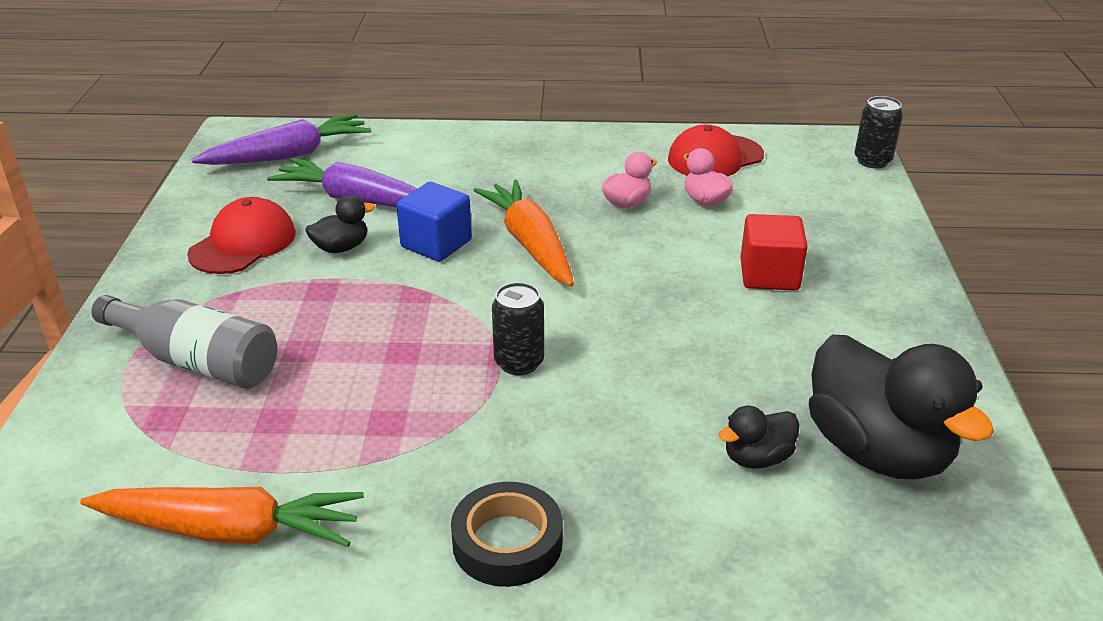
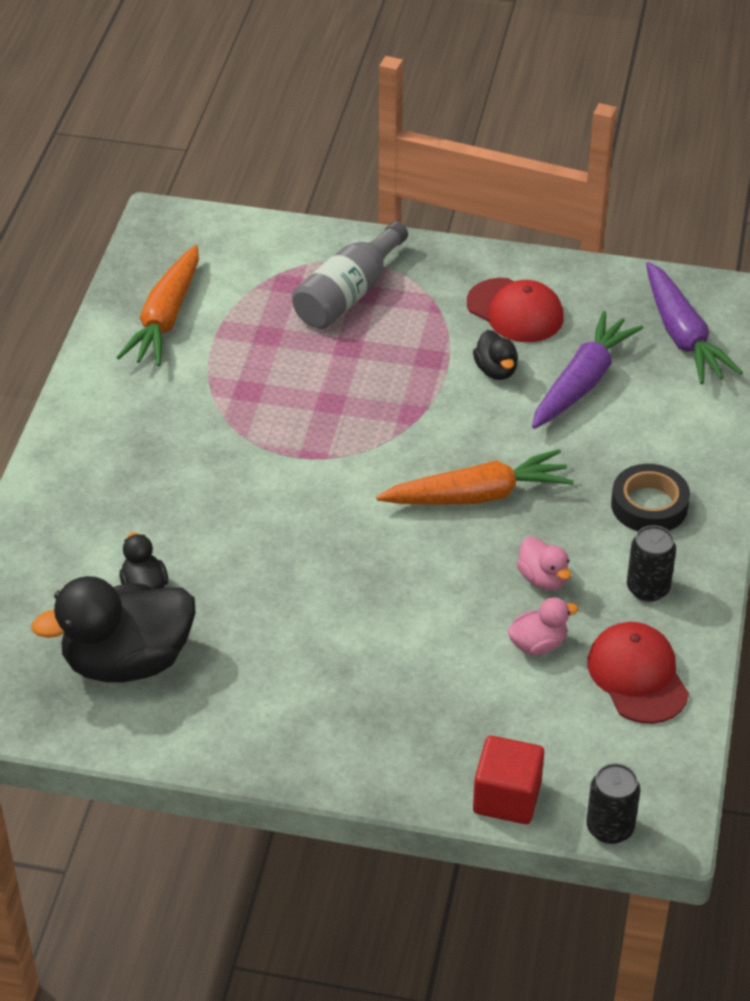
camera: 100 degrees right, 10 degrees up
(436, 244) = (490, 431): blue cube -> none
(507, 542) = (110, 442): black tape -> black tape (649, 505)
(519, 362) = (298, 468): black can -> black can (648, 588)
(769, 275) = (385, 660): red cube -> red cube (507, 797)

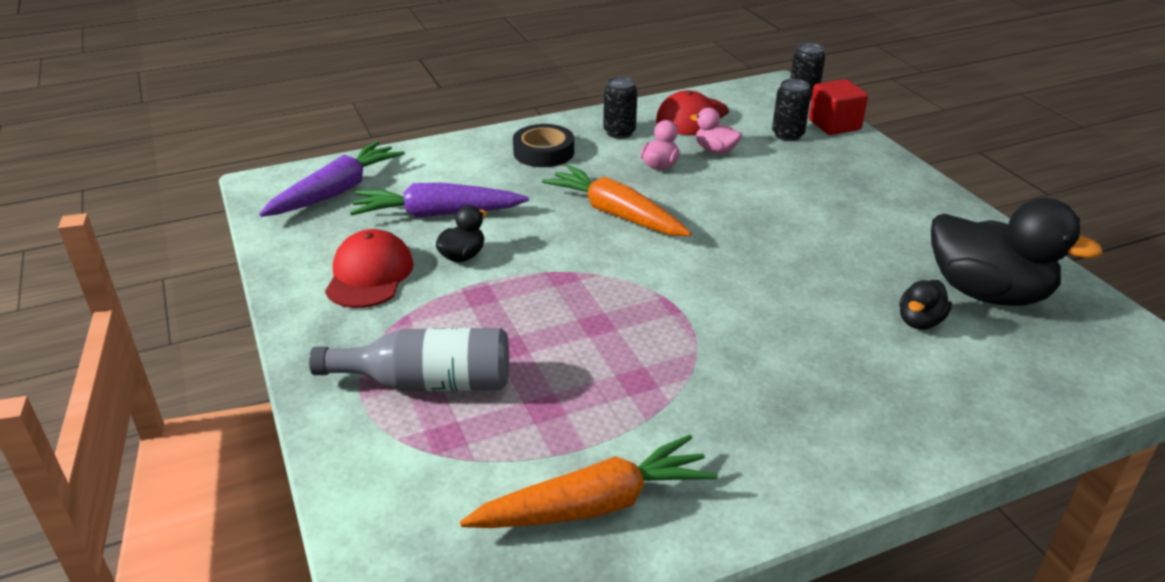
camera: 125 degrees left, 10 degrees down
(520, 733) = (788, 135): none -> black can

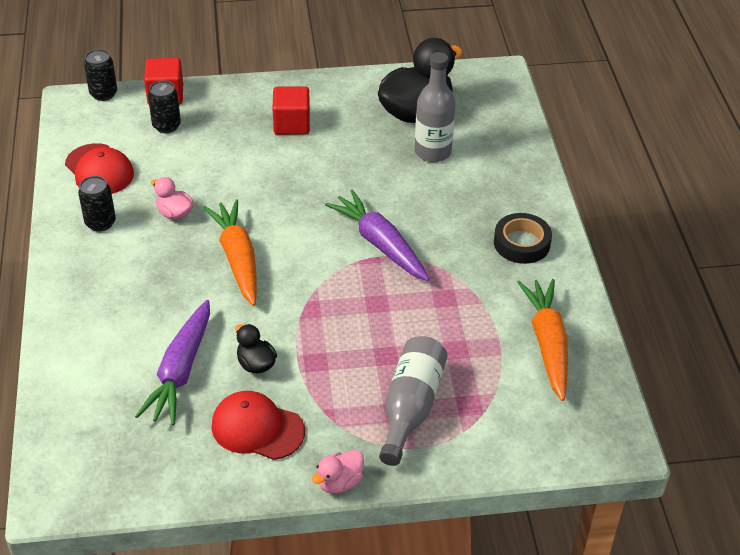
camera: 75 degrees left, 10 degrees up
(336, 191) = (100, 441): purple carrot -> purple carrot (380, 244)
(543, 152) = (108, 280): black tape -> black tape (521, 243)
(616, 214) = (237, 258): orange carrot -> orange carrot turned 105 degrees clockwise
(715, 150) = (167, 174): pink duck -> pink duck (339, 482)
(865, 205) = (291, 124): none -> red cube
(920, 322) = (432, 152): black duck -> grey bottle

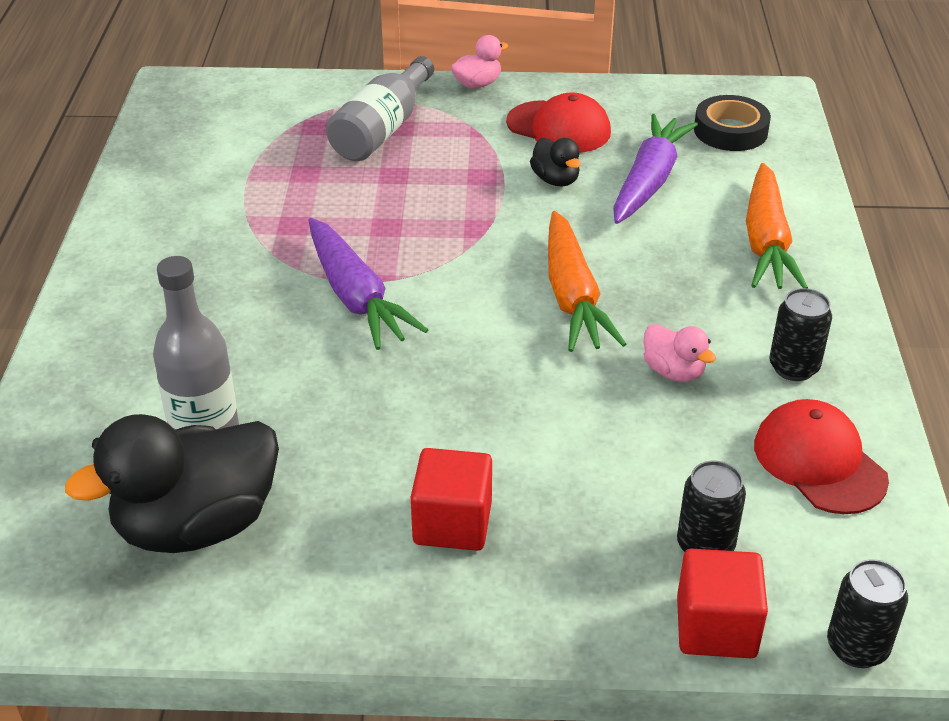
camera: 170 degrees left, 5 degrees down
(521, 243) = (147, 279): black tape -> black tape (730, 131)
(547, 344) = (191, 169): orange carrot -> orange carrot (766, 242)

